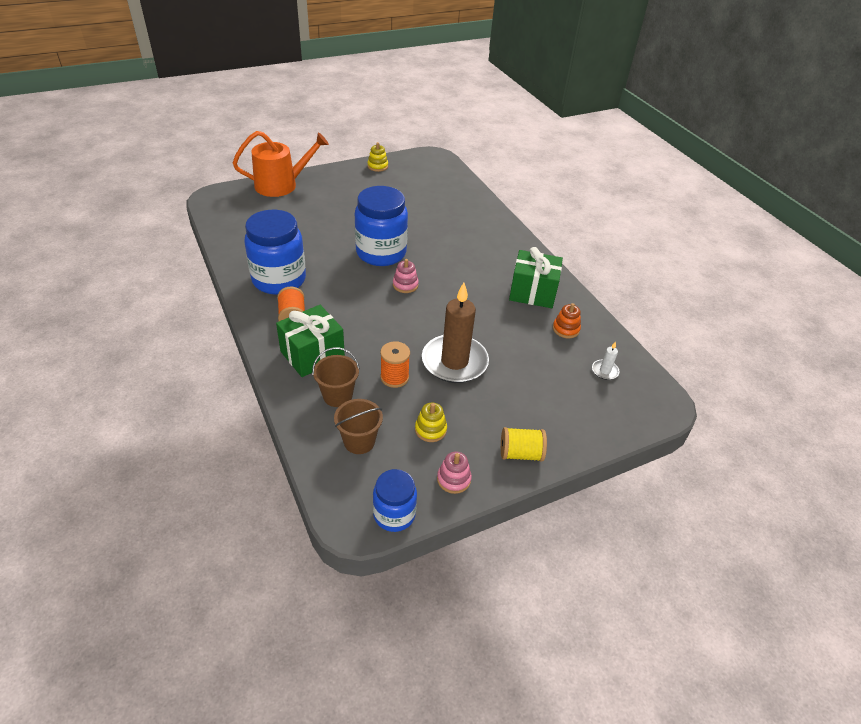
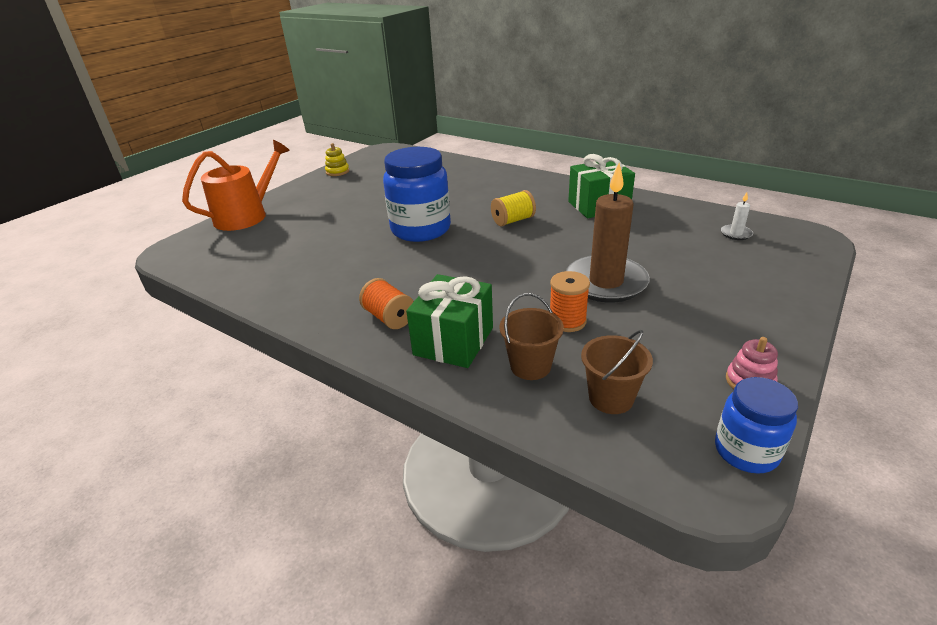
camera: 25 degrees left, 10 degrees down
(279, 280) = (333, 291): blue jar -> none
(405, 285) = (477, 244): pink stacking toy -> none
(430, 429) = (665, 349): yellow stacking toy -> none
(520, 453) = (770, 327): yellow spool -> yellow spool (513, 220)
(566, 329) = (662, 219): orange stacking toy -> none

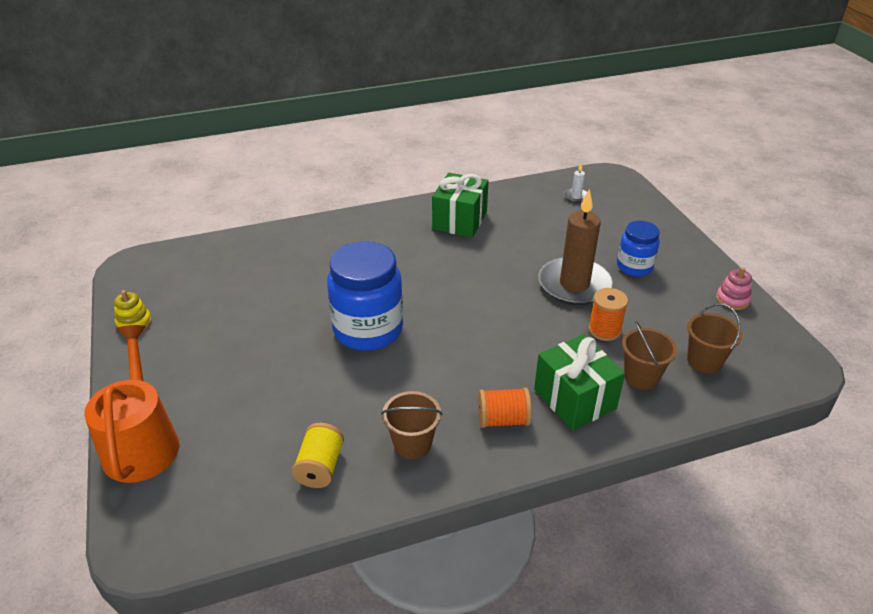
camera: 55 degrees left, 5 degrees up
(324, 292) = (412, 444): none -> brown bucket
(513, 220) = (425, 273): yellow spool -> yellow spool (320, 467)
(746, 451) = (786, 340): blue jar -> blue jar (634, 267)

